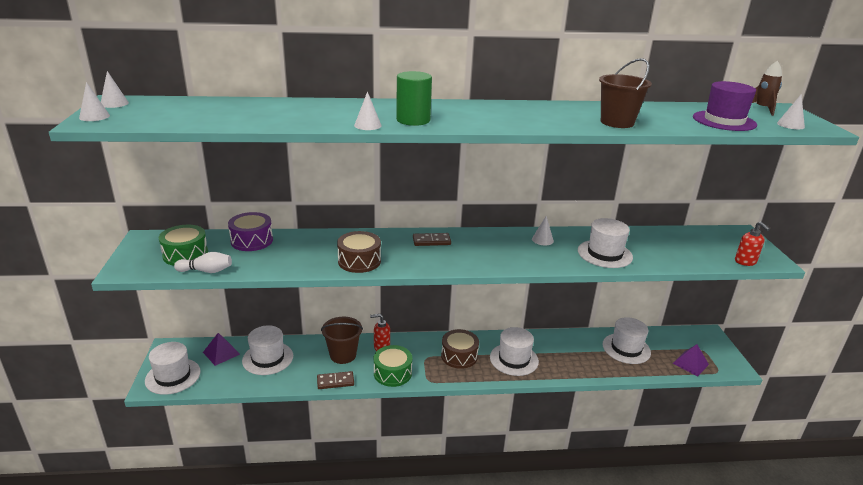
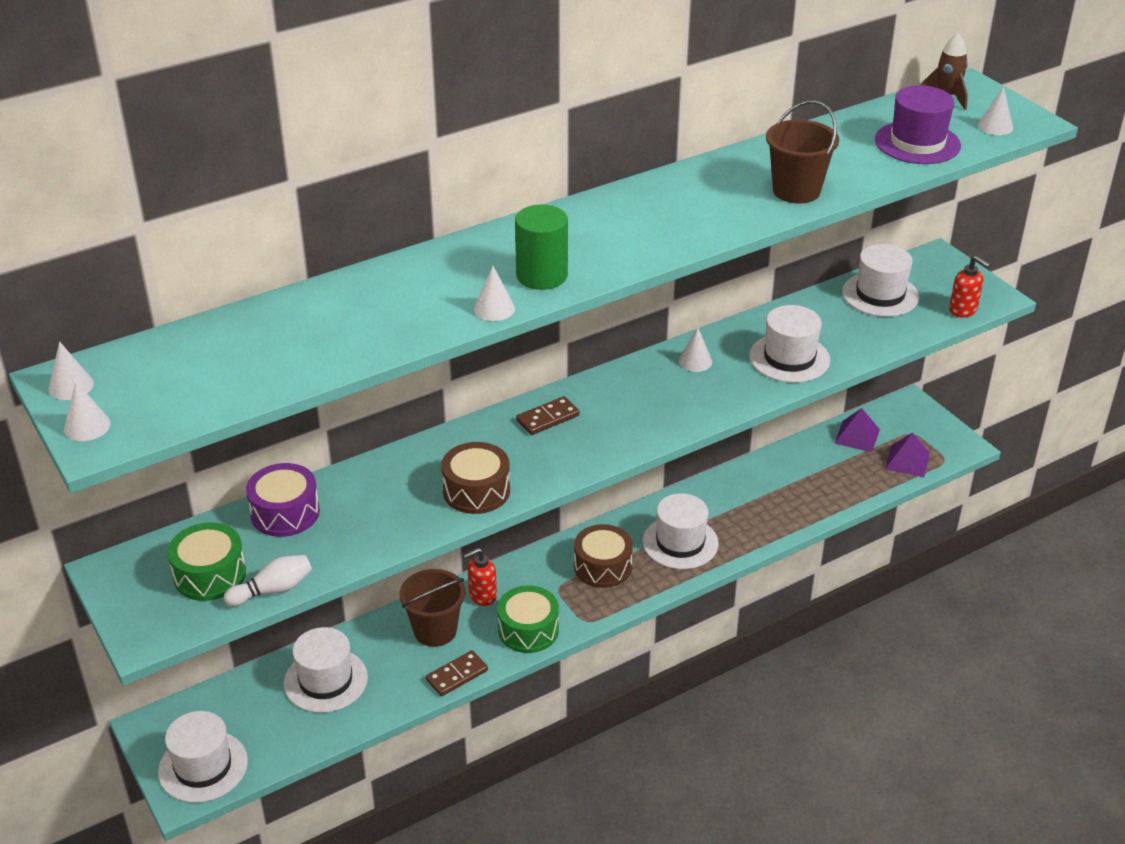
camera: 25 degrees left, 10 degrees up
(221, 353) = (245, 701): purple pyramid -> purple pyramid (857, 436)
(626, 348) = (817, 468): white hat -> white hat (880, 295)

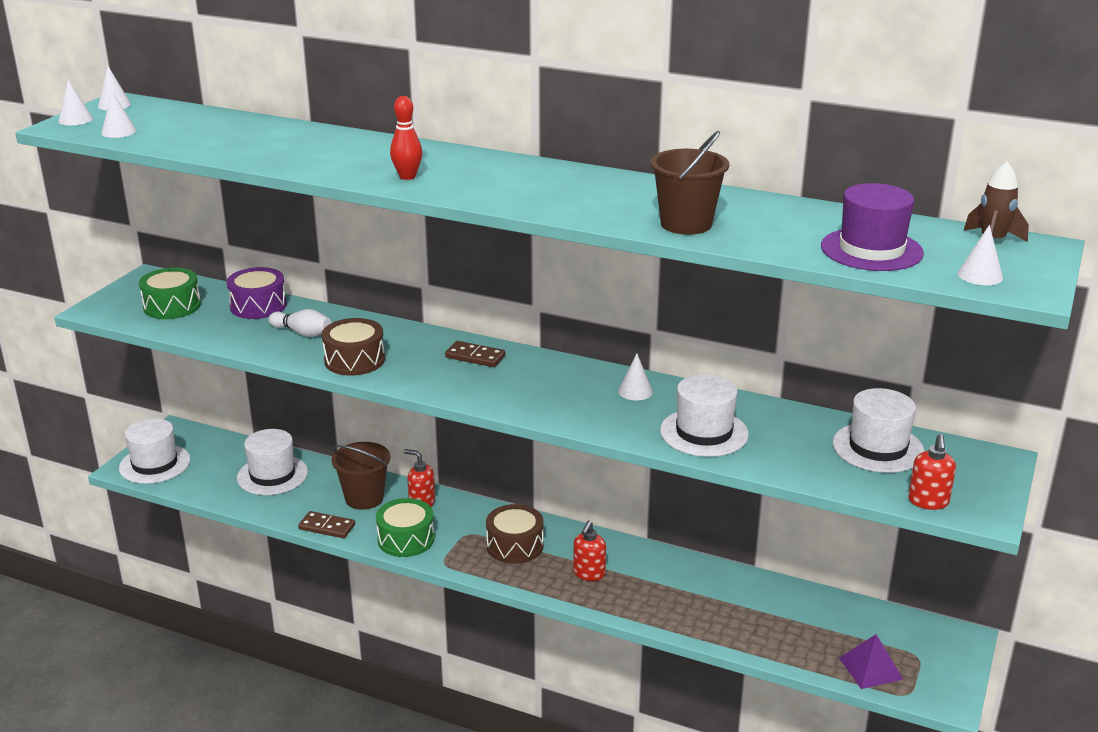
camera: 55 degrees right, 10 degrees down
(273, 590) = (175, 330): white bowling pin -> white bowling pin (302, 333)
(494, 309) = (341, 175): white cone -> white cone (118, 132)
(542, 276) = (407, 176): green cylinder -> red bowling pin
(680, 542) = (589, 573): white hat -> red soap dispenser
(857, 436) = (863, 621): purple pyramid -> none

